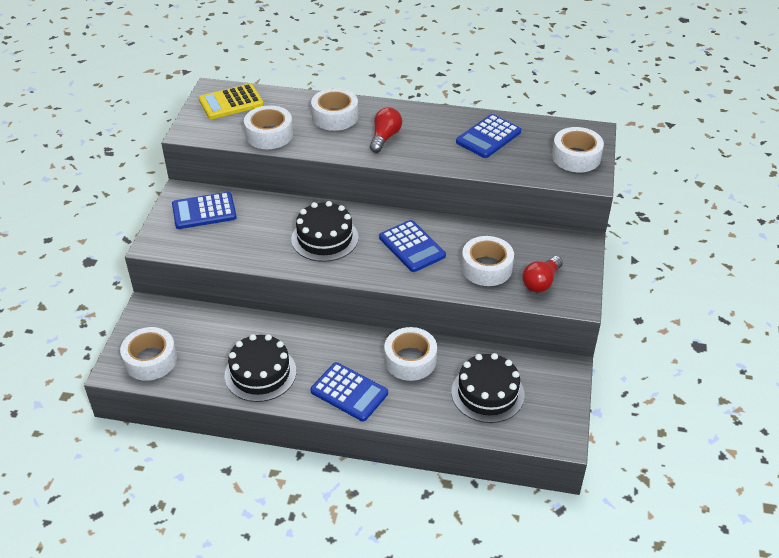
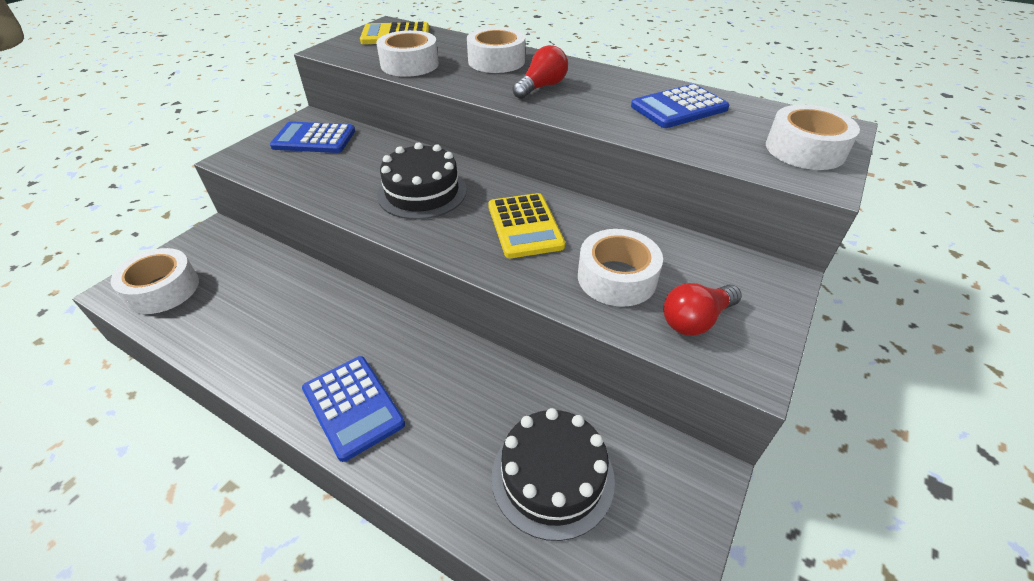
camera: 20 degrees right, 0 degrees up
(260, 373) = (264, 343): black cake -> none
(410, 360) = (464, 383): white tape -> none
(412, 247) = (525, 226): blue calculator -> yellow calculator

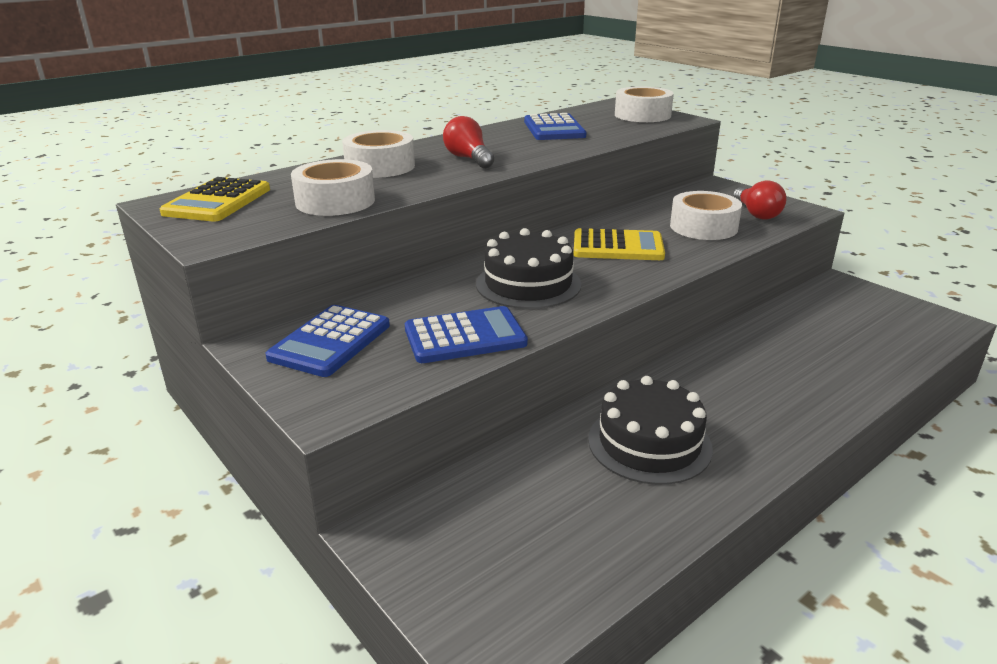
camera: 70 degrees left, 15 degrees down
(162, 289) = (515, 587): white tape -> none
(353, 406) = (773, 418): blue calculator -> blue calculator (465, 336)
(552, 476) = (847, 333): black cake -> black cake (649, 443)

